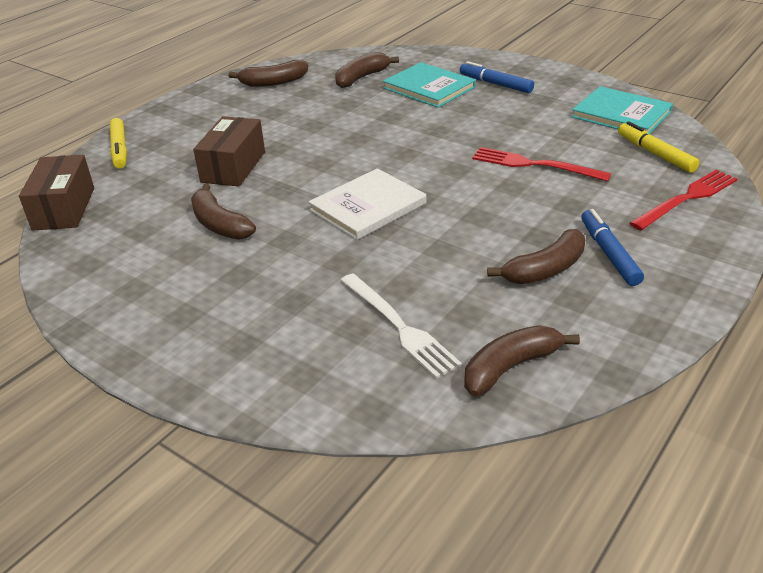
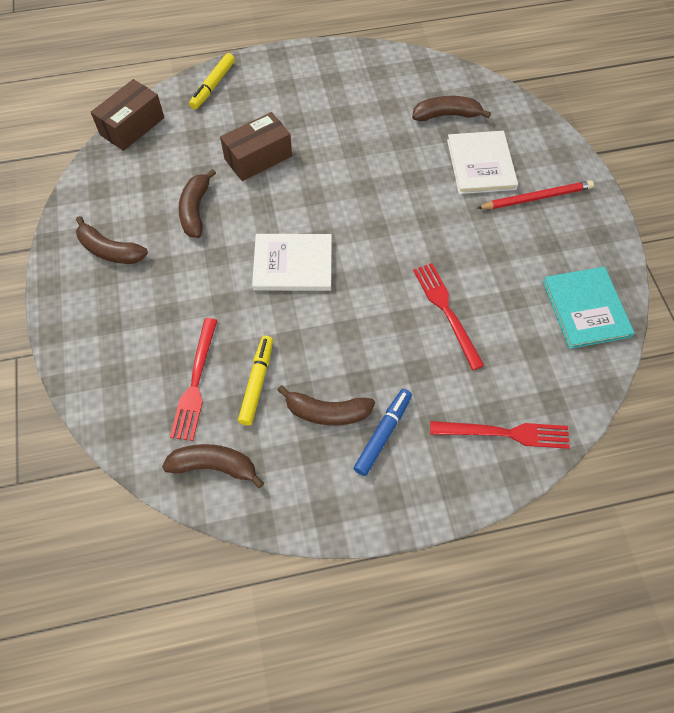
camera: 40 degrees right, 25 degrees up
(273, 82) = (379, 76): brown banana -> brown banana (110, 250)
(398, 326) = (195, 382): white fork -> red fork
(429, 88) = (480, 164): turquoise book -> white book
(496, 84) = (536, 198): blue marker -> red pencil
(656, 154) = (548, 372): yellow marker -> yellow marker (257, 383)

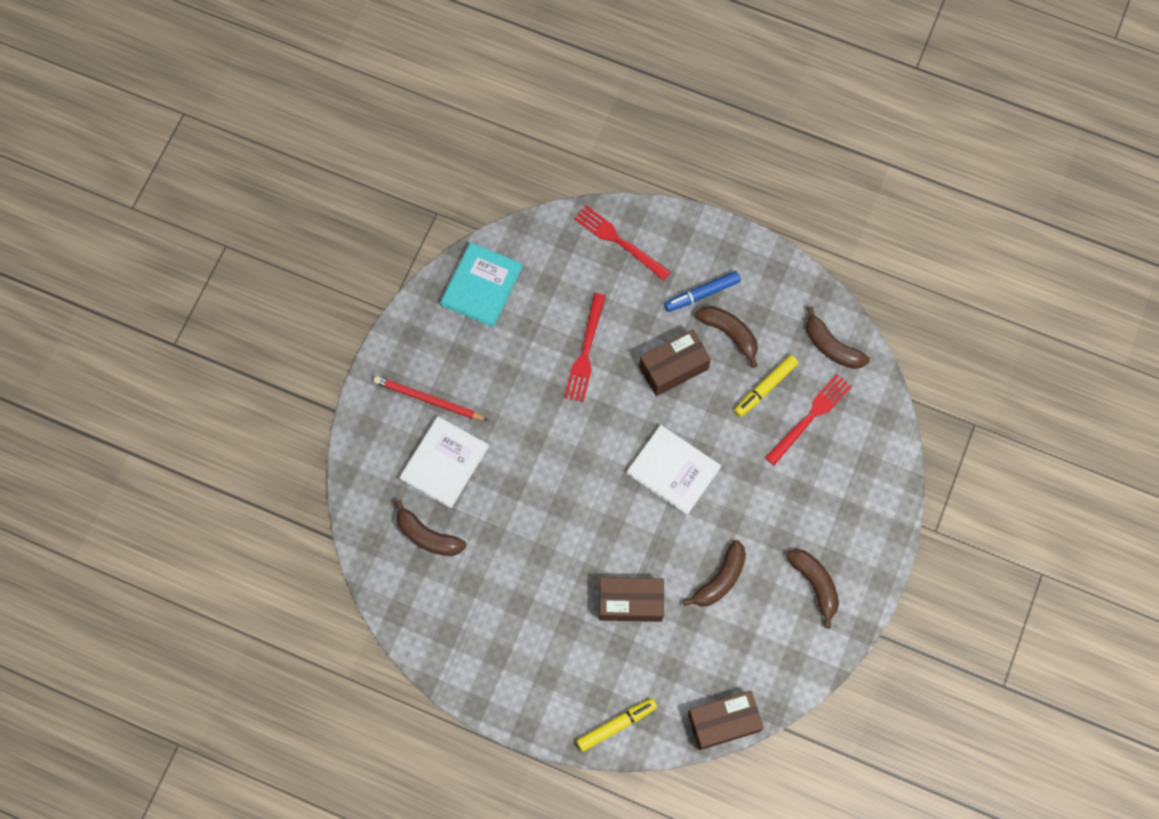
camera: 145 degrees left, 10 degrees up
(357, 347) = (673, 367): none -> brown box

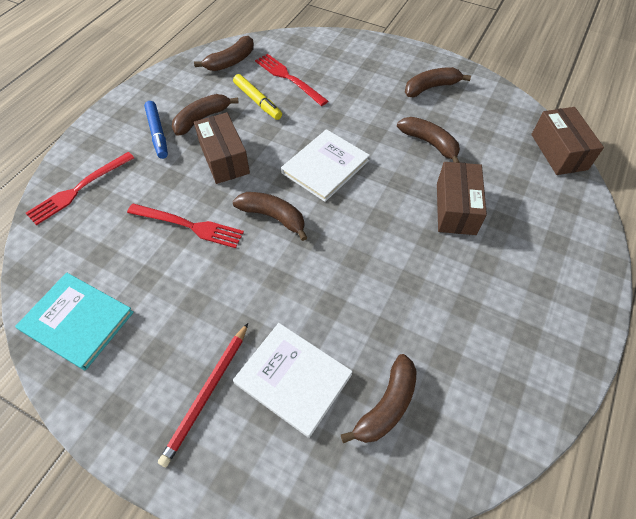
camera: 85 degrees left, 15 degrees down
(603, 426) = (273, 217): none -> brown banana
(616, 725) = (581, 229): yellow marker -> none

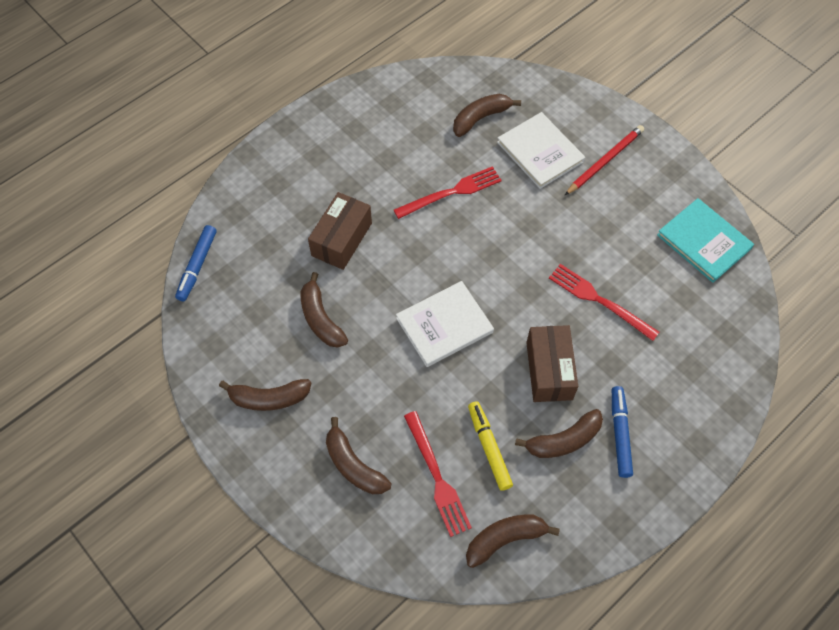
camera: 160 degrees left, 5 degrees up
(79, 189) = (710, 380): red fork -> red fork (451, 193)
(273, 217) = (516, 284): brown banana -> brown banana (353, 465)
(558, 152) = (197, 265): brown box -> blue marker

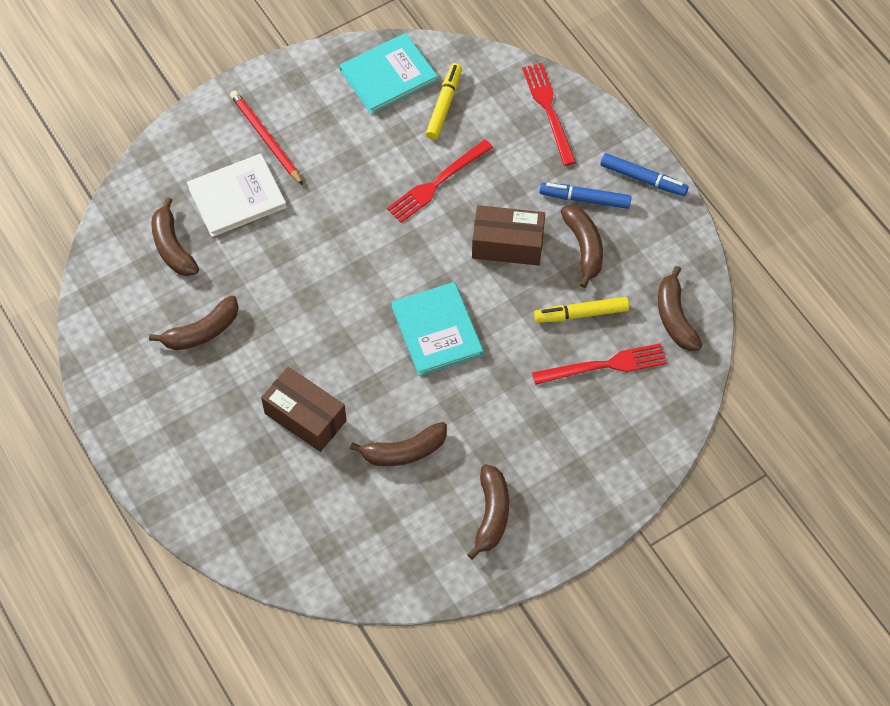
camera: 80 degrees left, 0 degrees up
(197, 265) = (305, 578): blue marker -> blue marker (642, 179)
(353, 465) = (580, 440): brown banana -> brown banana (202, 332)
(444, 325) = (437, 330): white book -> turquoise book
(451, 193) = (269, 295): red fork -> red fork (549, 110)
(686, 292) = (444, 105): none -> yellow marker

